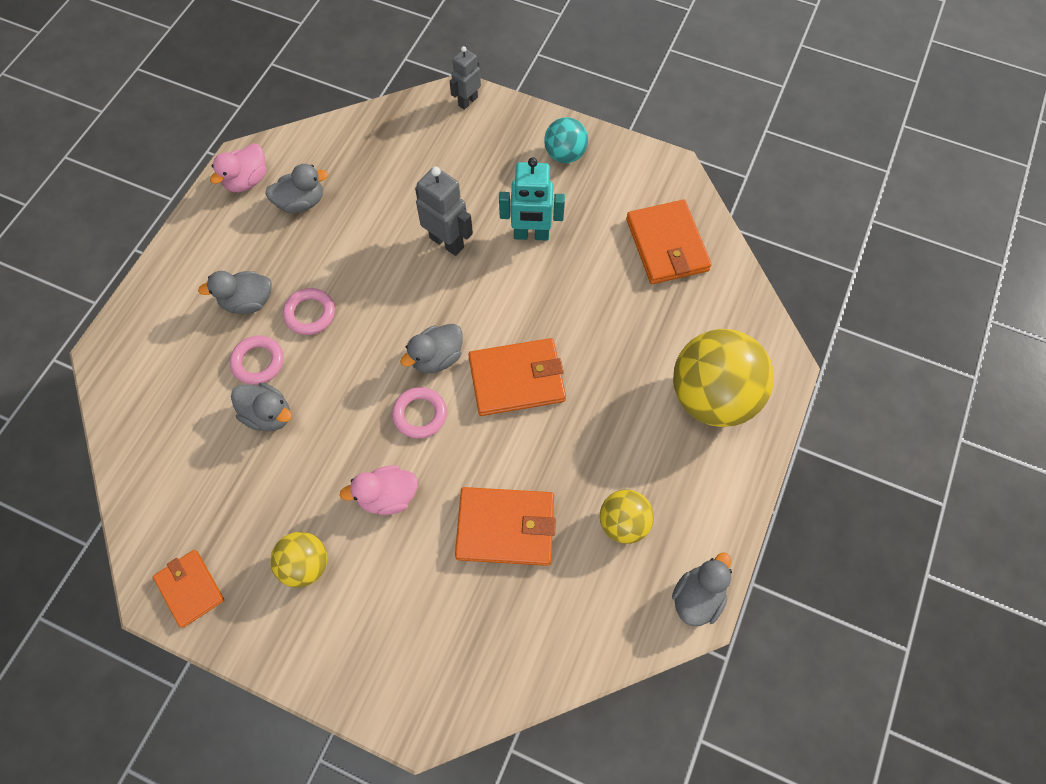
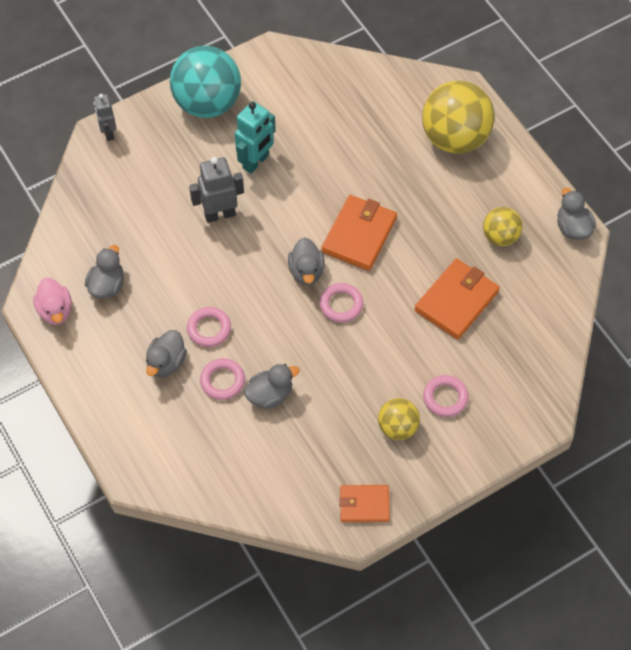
camera: 55 degrees left, 5 degrees down
(374, 592) = (445, 397): none -> pink ring
(388, 496) = (386, 355): pink duck -> none
(565, 154) = (207, 103): turquoise ball -> turquoise ball, size x1.90
(667, 245) = (329, 92): orange wallet -> none

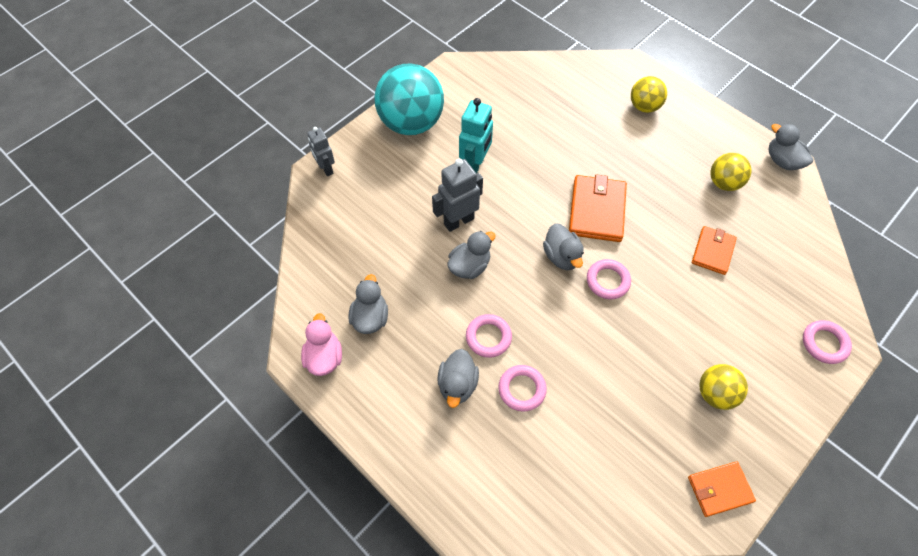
camera: 15 degrees left, 0 degrees up
(55, 310) = (324, 357): pink duck -> pink duck turned 150 degrees counterclockwise
(270, 395) = (575, 392): grey duck -> grey duck (469, 266)
(445, 397) = (746, 350): pink ring -> pink ring (824, 343)
(455, 138) = (644, 106): yellow ball -> yellow ball, size x0.53
(456, 301) = (713, 251): orange wallet -> orange wallet, size x0.64

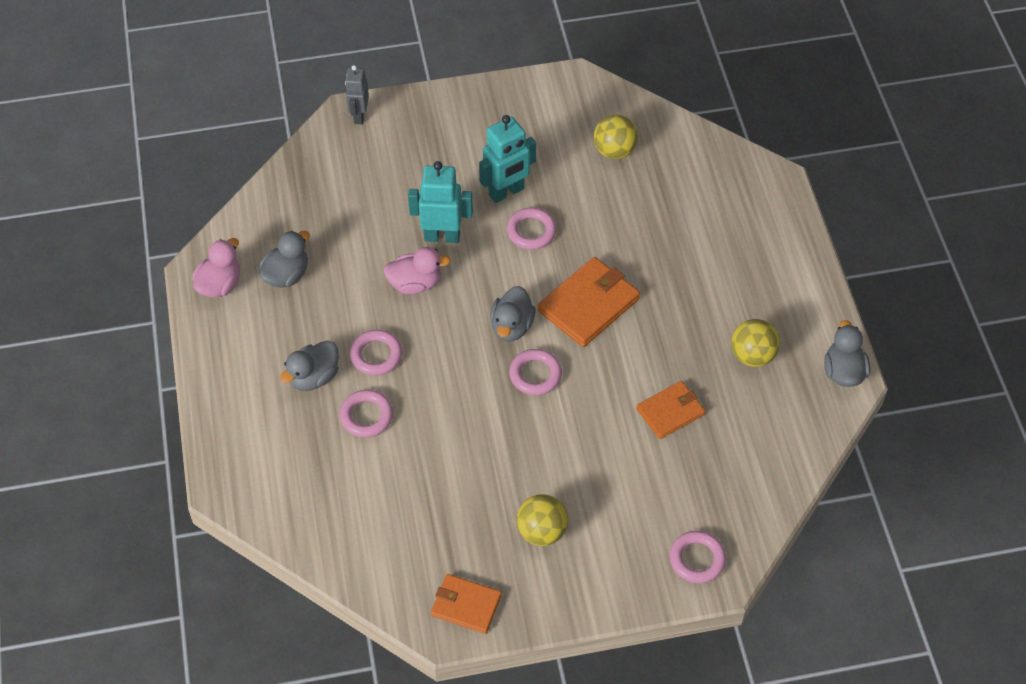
camera: 35 degrees right, 5 degrees down
(411, 123) = (480, 115): turquoise ball -> none
(458, 221) = (442, 236): grey robot -> turquoise robot
(469, 266) = (415, 283): grey duck -> pink duck
(515, 182) = (531, 231): none -> pink ring
(644, 106) = (744, 231): yellow ball -> yellow ball (614, 151)

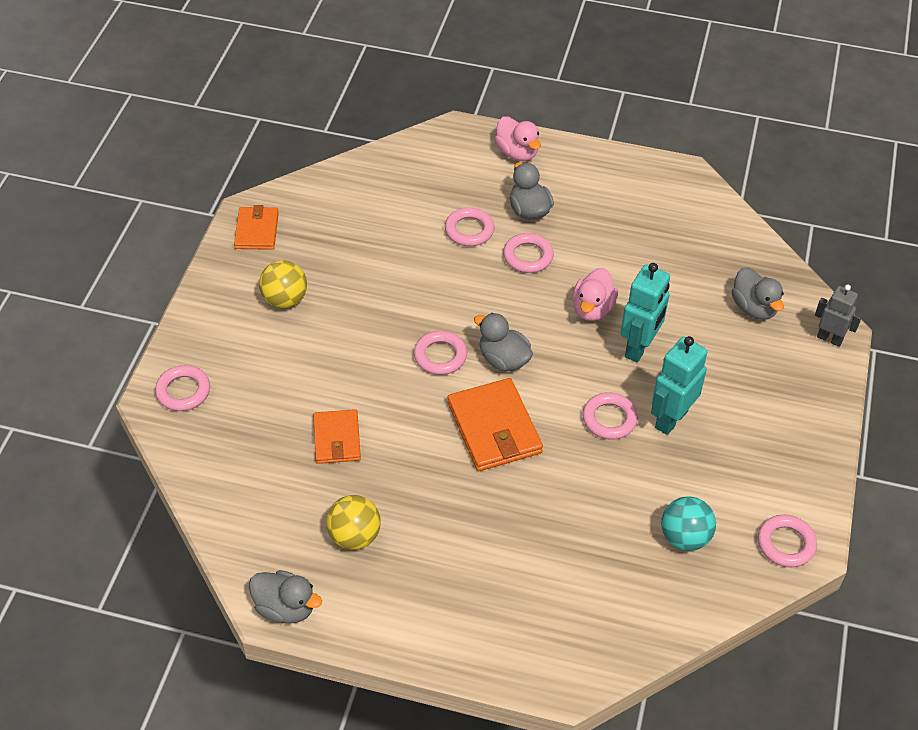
camera: 115 degrees right, 5 degrees down
(220, 285) = (662, 182): pink duck -> pink duck (517, 153)
(286, 275) = (650, 226): grey duck -> grey duck (754, 308)
(466, 605) = (257, 230): orange wallet -> orange wallet turned 45 degrees counterclockwise
(506, 192) = (670, 419): turquoise robot -> turquoise robot turned 45 degrees clockwise
(581, 93) = (786, 544): none -> pink ring
(614, 151) = (684, 537): yellow ball -> turquoise ball

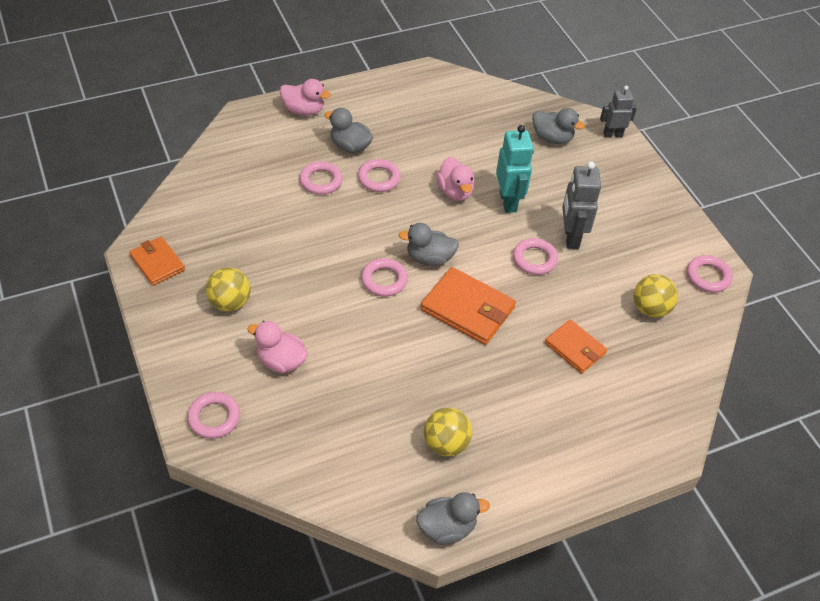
camera: 40 degrees left, 0 degrees up
(281, 376) = (281, 361): none -> pink duck
(337, 439) = (367, 382): orange wallet -> orange wallet (575, 348)
(670, 419) = (571, 237): turquoise robot -> grey robot
(684, 537) = (650, 309): turquoise ball -> yellow ball

